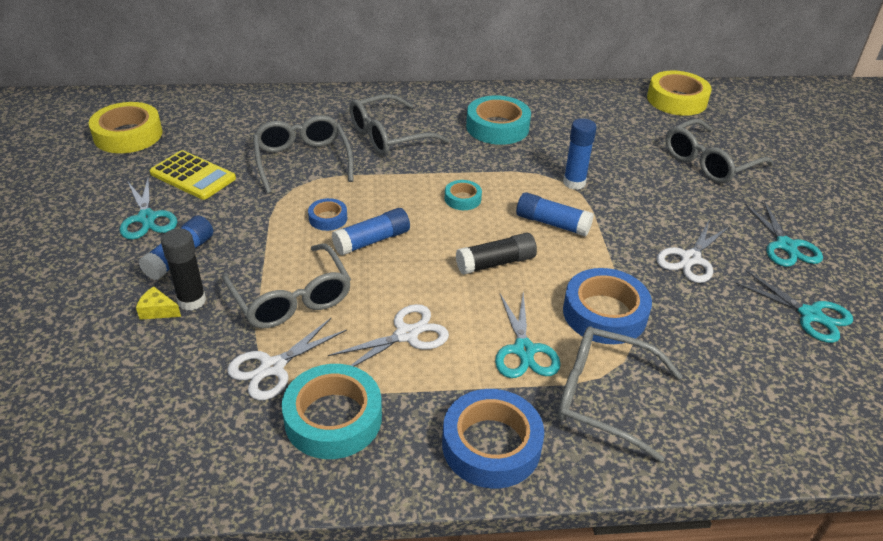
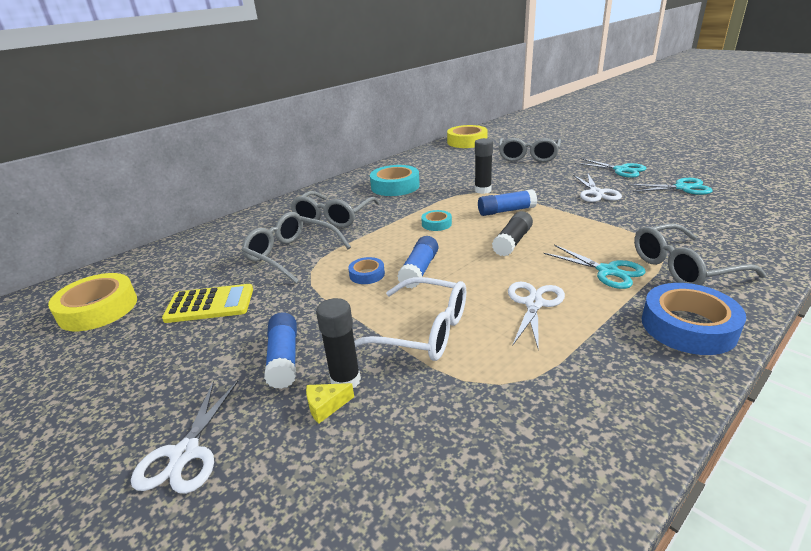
camera: 35 degrees left, 10 degrees down
(147, 218) = (208, 351): turquoise scissors -> none
(272, 367) = (486, 380): white scissors -> white scissors (185, 454)
(291, 298) = (422, 331): grey glasses -> white glasses
(333, 418) = (583, 380): turquoise tape -> none
(574, 183) = (483, 190): blue glue stick -> black glue stick
(604, 313) = (608, 233): blue tape -> none

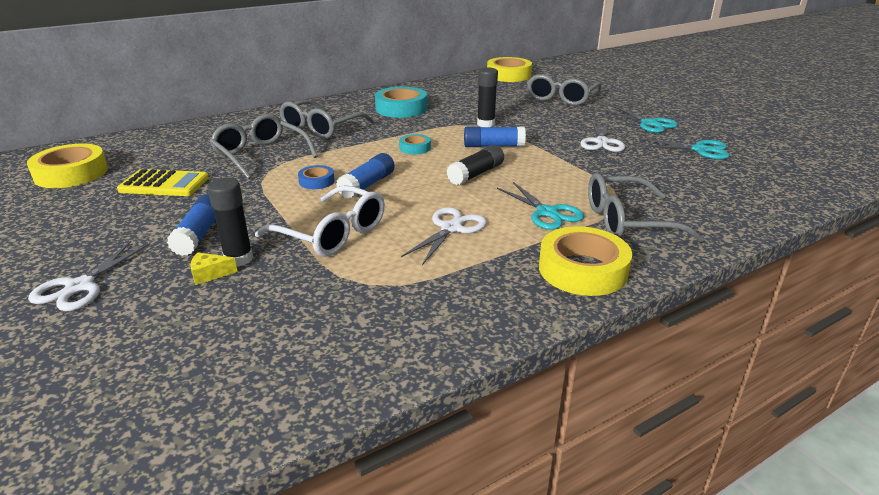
camera: 10 degrees right, 0 degrees up
(688, 326) = (582, 269): blue tape -> yellow tape

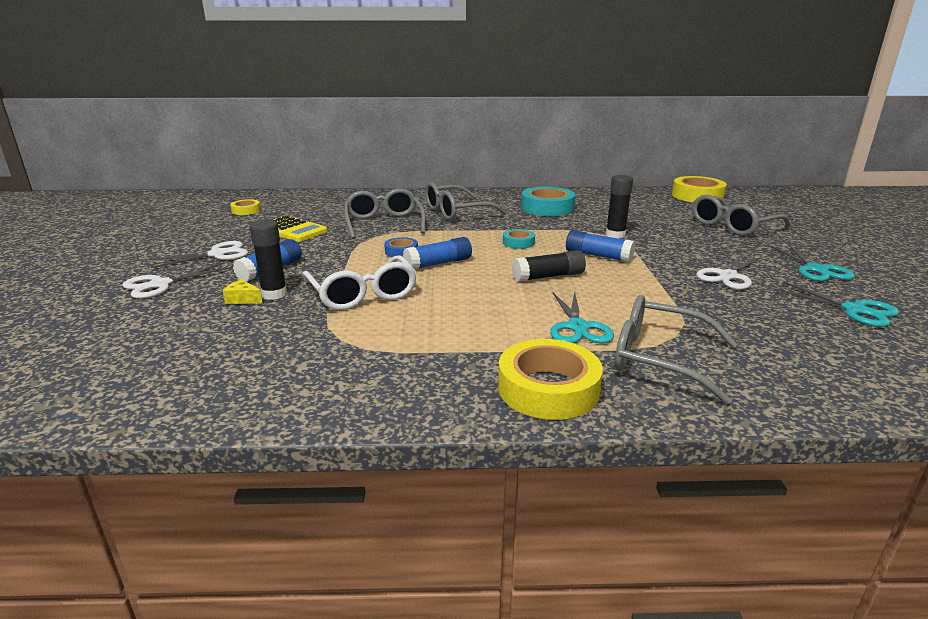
camera: 30 degrees right, 5 degrees down
(71, 173) = (246, 211): yellow tape -> yellow tape, size x0.52
(451, 228) = (466, 316): white scissors -> white scissors (217, 254)

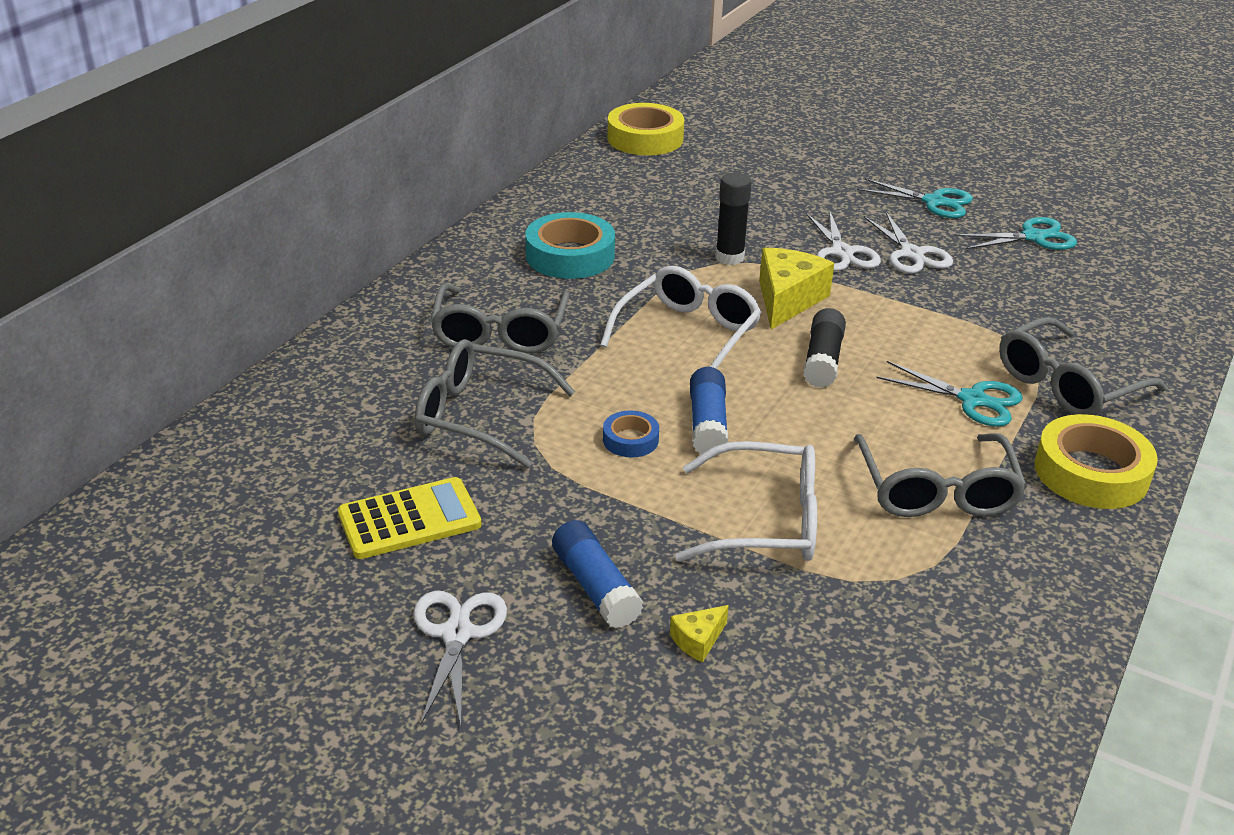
camera: 60 degrees left, 10 degrees up
(160, 284) = (555, 726): white scissors -> white scissors (842, 252)
(246, 211) = (215, 551): yellow tape -> none
(274, 294) = (702, 604): black glue stick -> none
(518, 243) = (688, 334): turquoise tape -> white glasses
(598, 256) = (787, 300): blue glue stick -> yellow cheese
(733, 226) = (772, 174): grey glasses -> grey glasses (936, 490)

